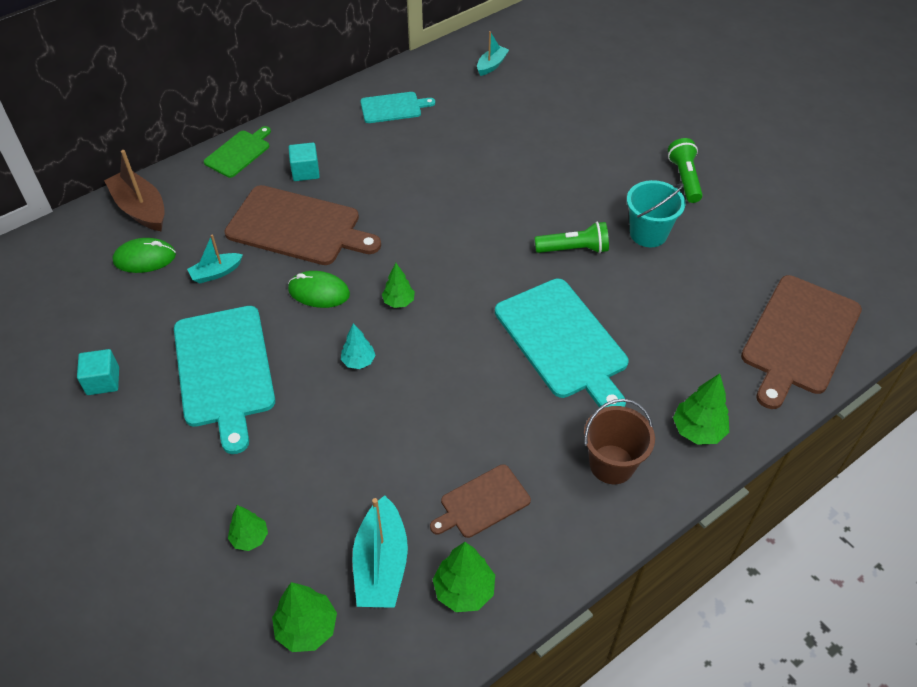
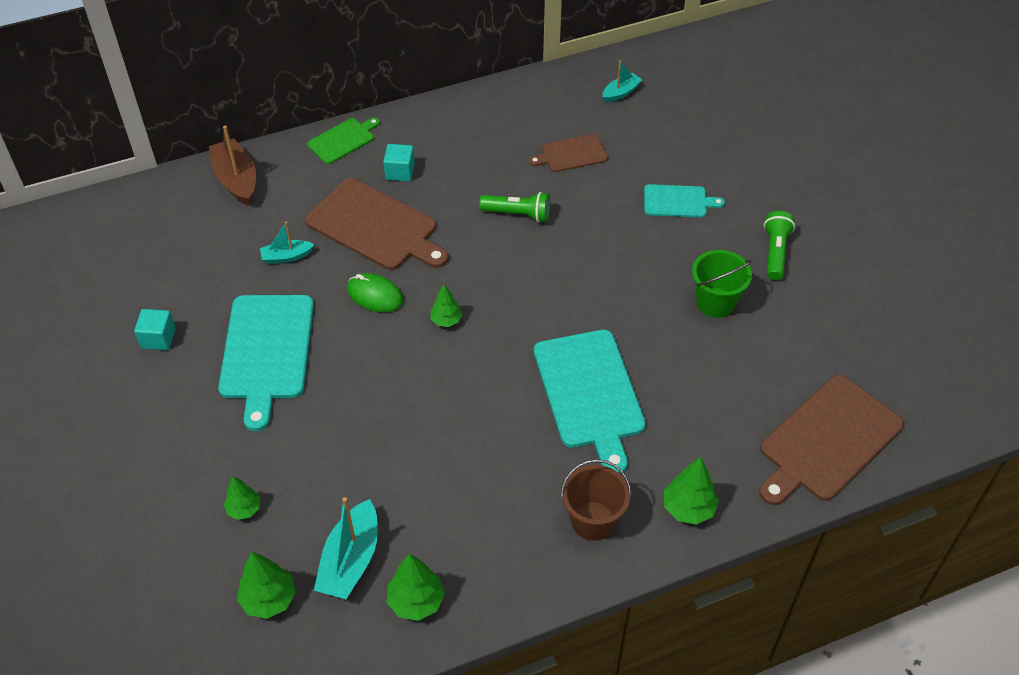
camera: 15 degrees right, 0 degrees up
(145, 258) = (226, 229): green mouse -> none
(358, 361) = (390, 370): turquoise tree -> none
(393, 107) = (506, 121): turquoise cutting board -> turquoise cutting board (678, 201)
(482, 502) = (459, 527): brown cutting board -> brown cutting board (571, 154)
(574, 249) = (634, 303): green flashlight -> green flashlight (518, 214)
(648, 233) = (715, 302): turquoise bucket -> green bucket

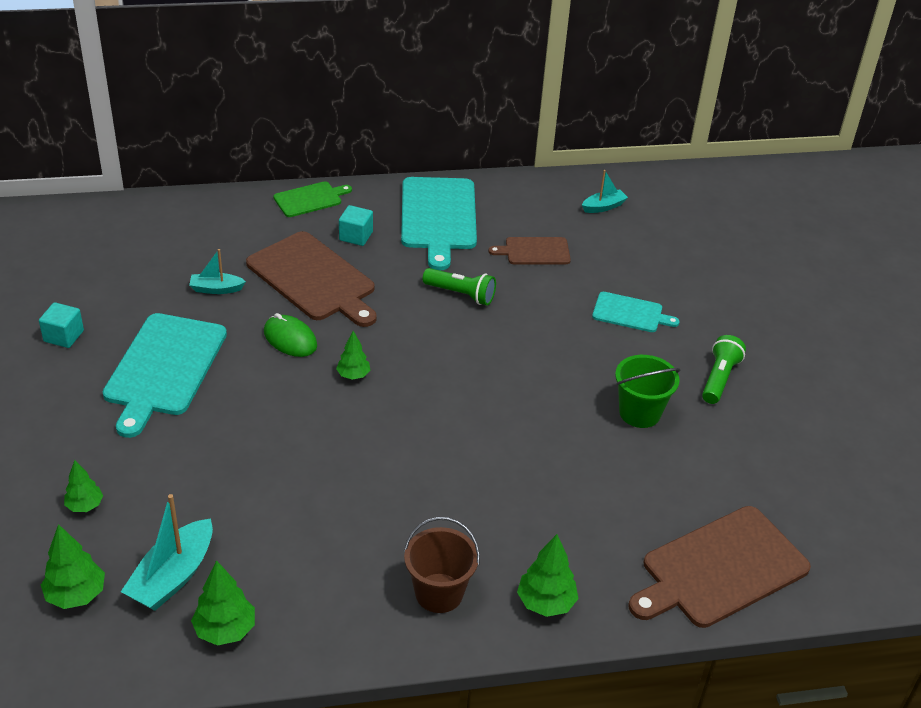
camera: 10 degrees right, 10 degrees down
(236, 180) = (194, 214): brown boat -> none
(590, 393) = (478, 471): turquoise cutting board -> turquoise cutting board (438, 217)

